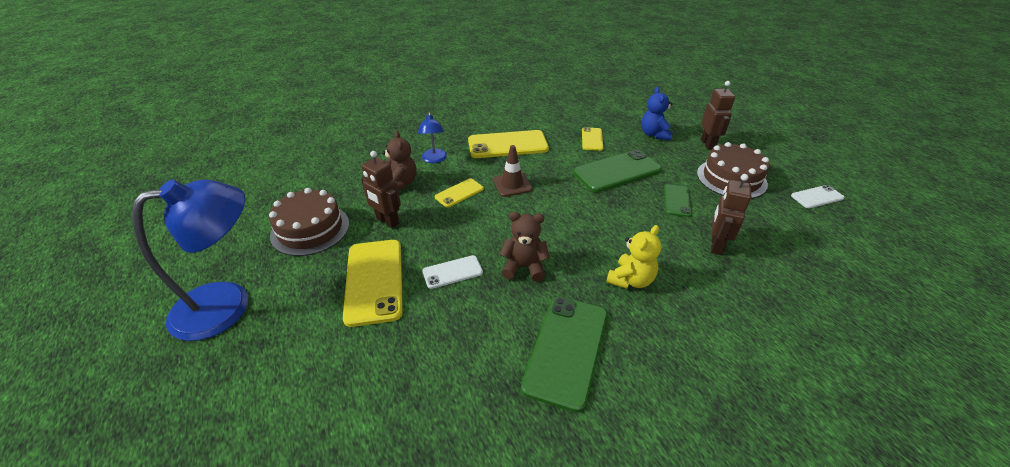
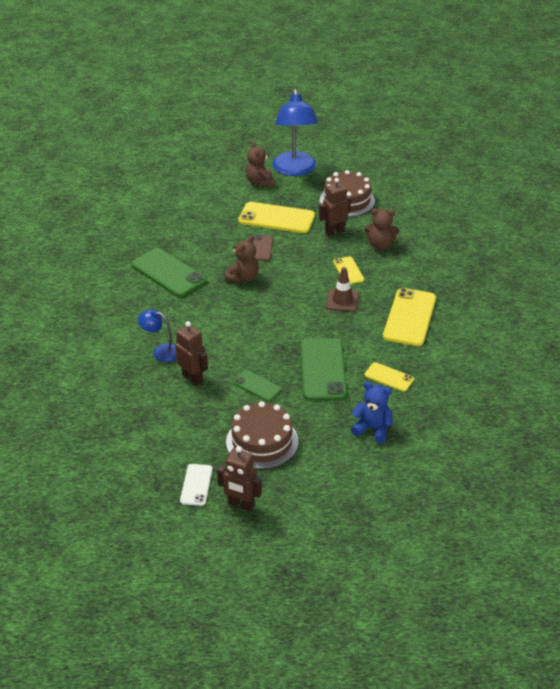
camera: 115 degrees right, 0 degrees up
(273, 334) = (260, 182): none -> brown teddy bear
(434, 159) = (408, 269): blue lamp -> blue lamp (161, 352)
(452, 272) = (261, 248): white phone -> brown phone
(630, 280) = (196, 319): yellow teddy bear -> none
(708, 144) = (329, 461): brown robot -> brown robot (241, 504)

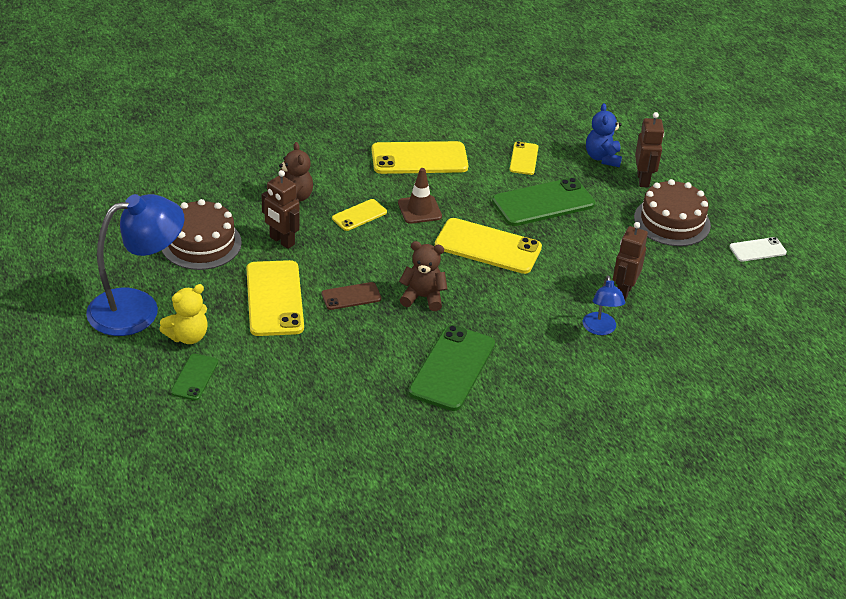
camera: 115 degrees left, 0 degrees up
(241, 504) = (755, 217): brown robot -> brown robot (643, 180)
(257, 386) = (600, 242): green phone -> green phone (194, 377)
(260, 182) = (187, 336): brown teddy bear -> yellow teddy bear
(282, 323) = (488, 246): none -> yellow phone

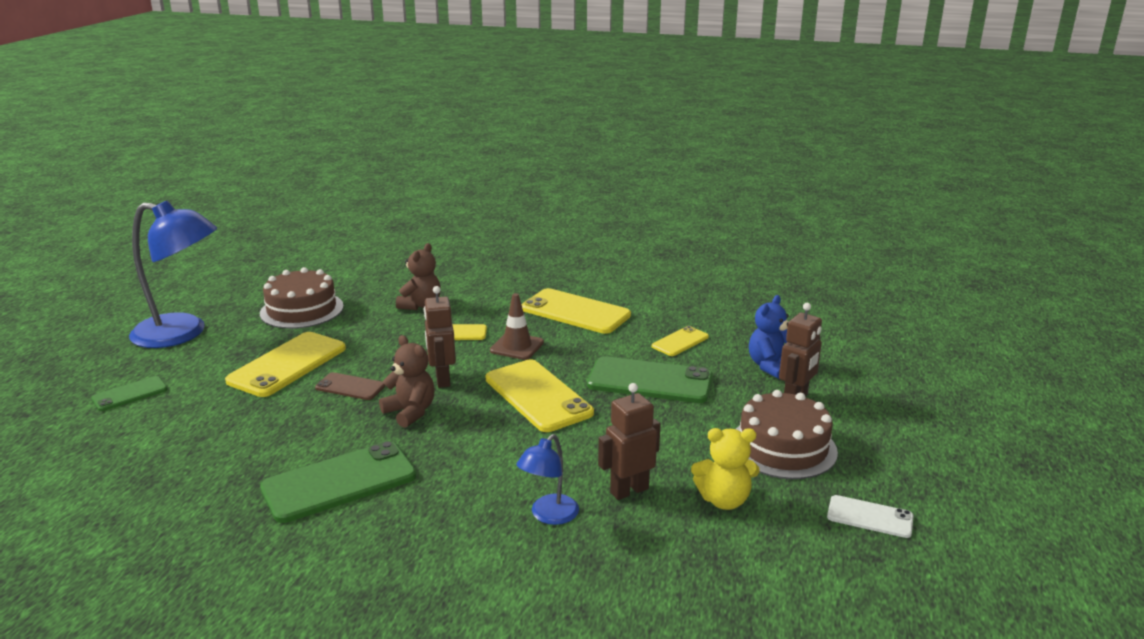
camera: 40 degrees right, 15 degrees down
(187, 336) = (179, 364): yellow teddy bear -> yellow teddy bear (724, 500)
(281, 241) = (363, 329): brown robot -> brown robot (442, 379)

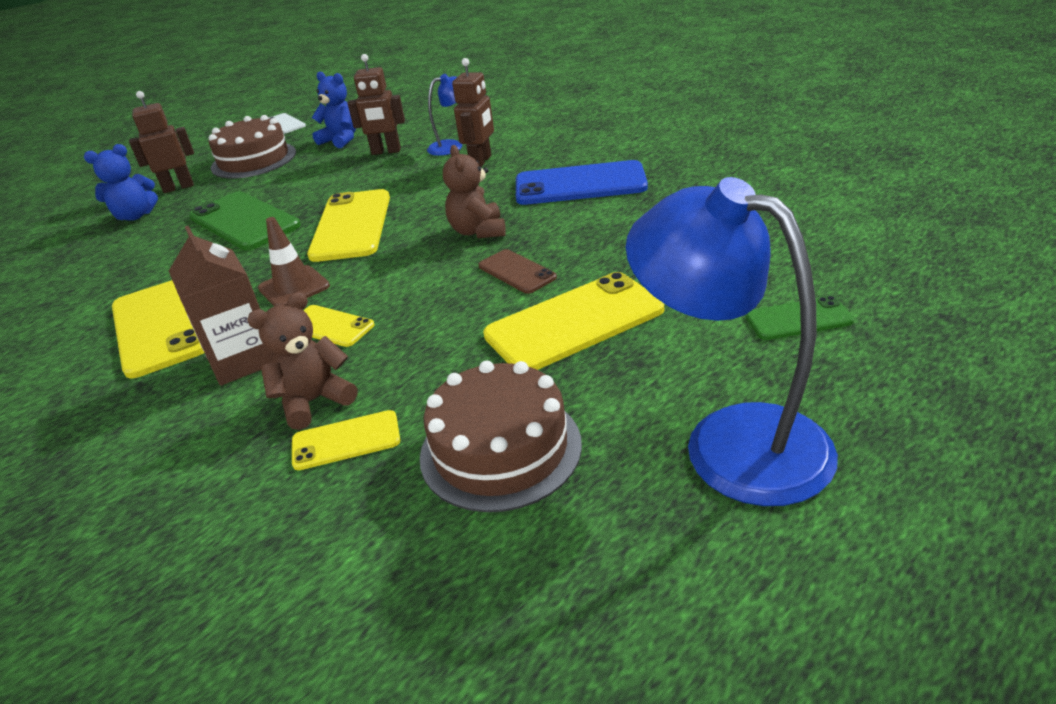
camera: 145 degrees left, 10 degrees up
(339, 482) = (580, 184): green phone -> blue phone
(442, 379) = (415, 261): brown robot -> brown robot (481, 161)
(490, 310) = (243, 359): none -> brown carton
(680, 342) = (145, 257): yellow phone -> yellow phone (346, 440)
(724, 500) = (341, 140): yellow teddy bear -> blue teddy bear

